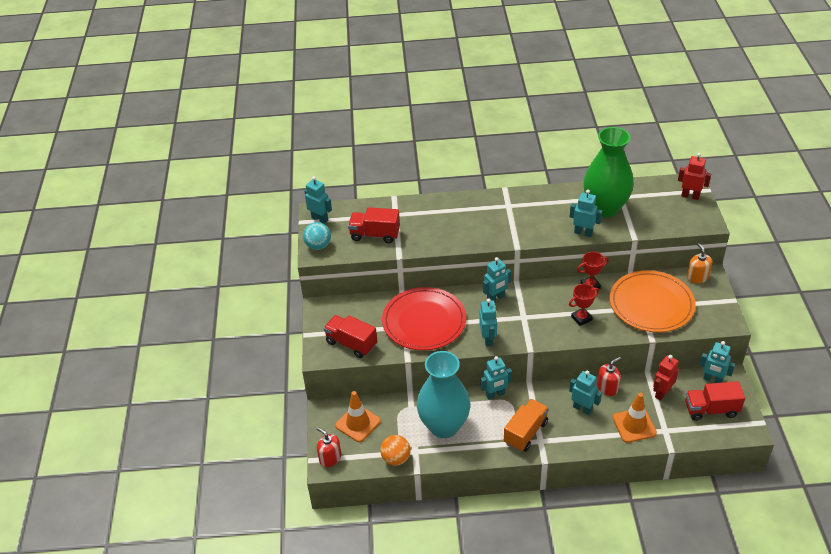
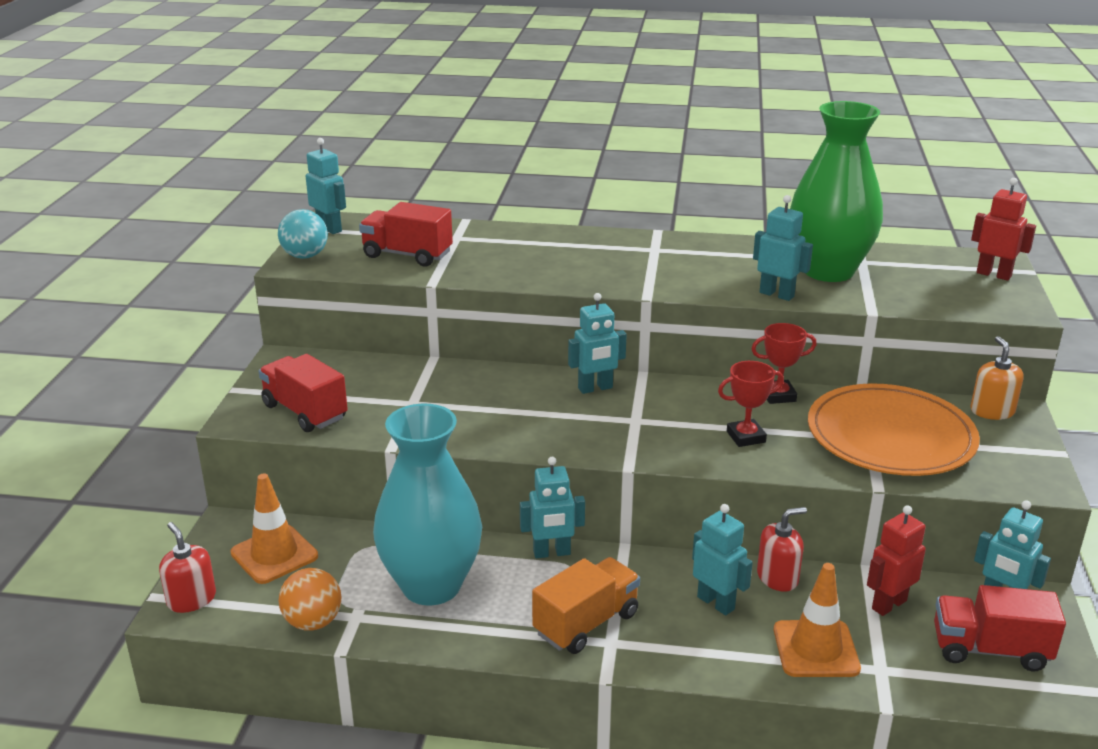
camera: 10 degrees right, 15 degrees down
(424, 321) = (450, 401): red plate -> none
(488, 339) = (555, 441): turquoise robot -> none

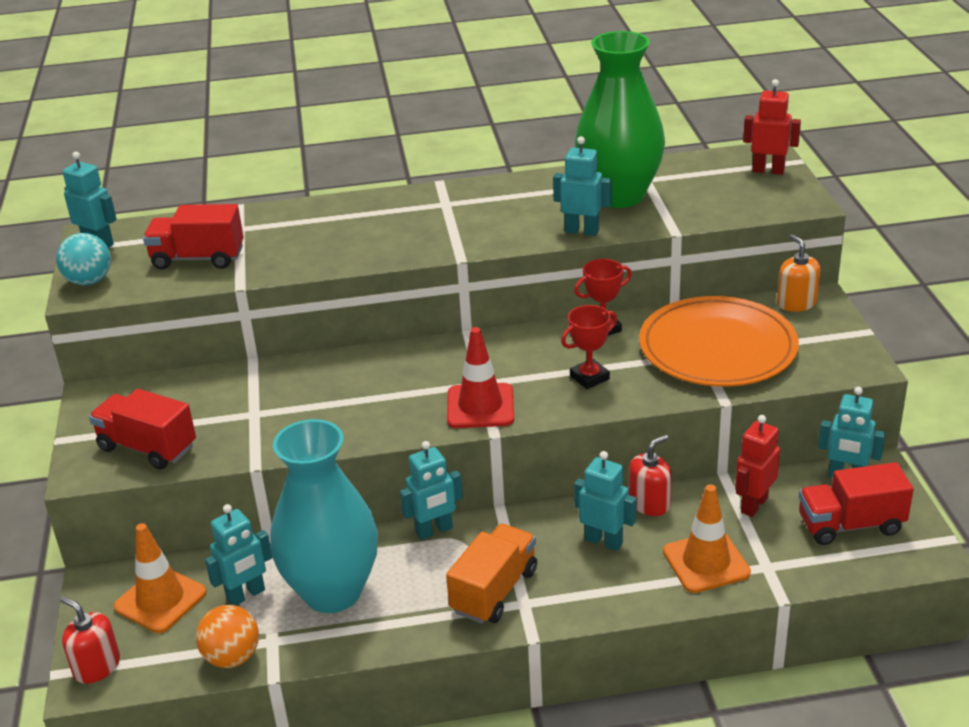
camera: 15 degrees left, 5 degrees up
(595, 388) = (428, 358): turquoise robot -> turquoise robot (246, 595)
(626, 440) = (480, 406): none -> red traffic cone

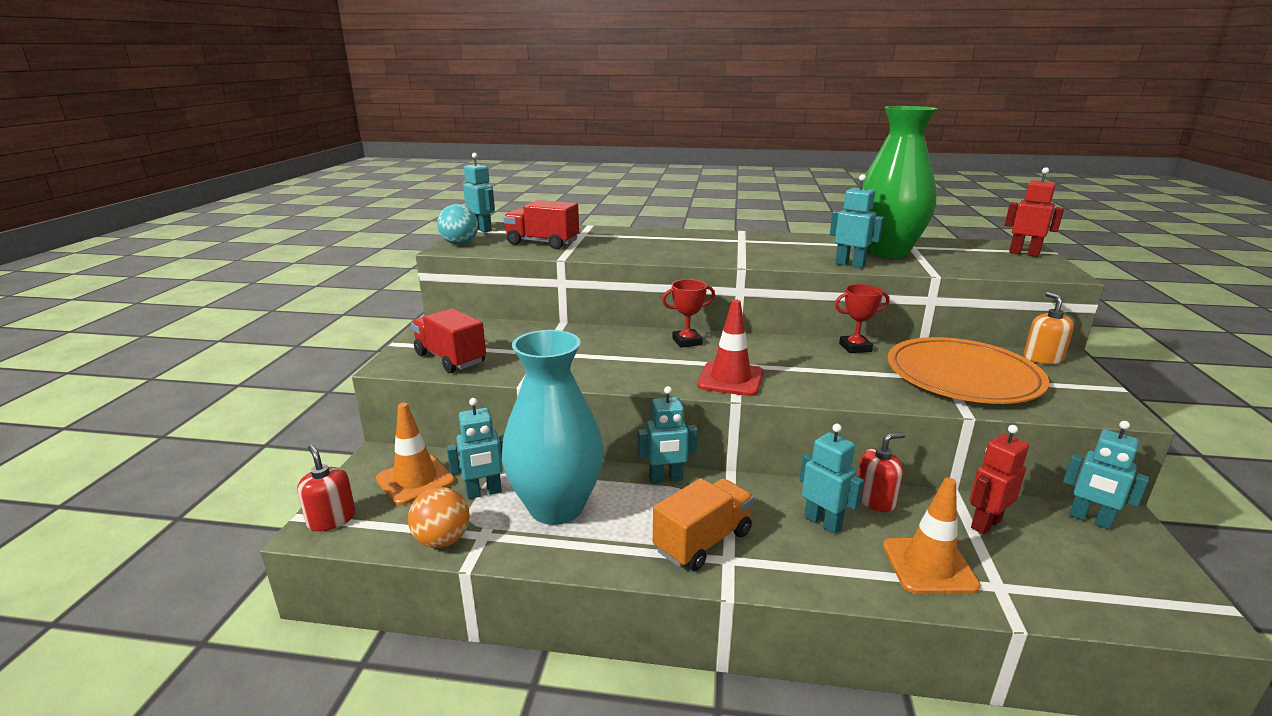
camera: 15 degrees right, 10 degrees down
(589, 377) = (835, 376): red trophy -> red trophy (687, 342)
(850, 525) = (1099, 567): red truck -> none

